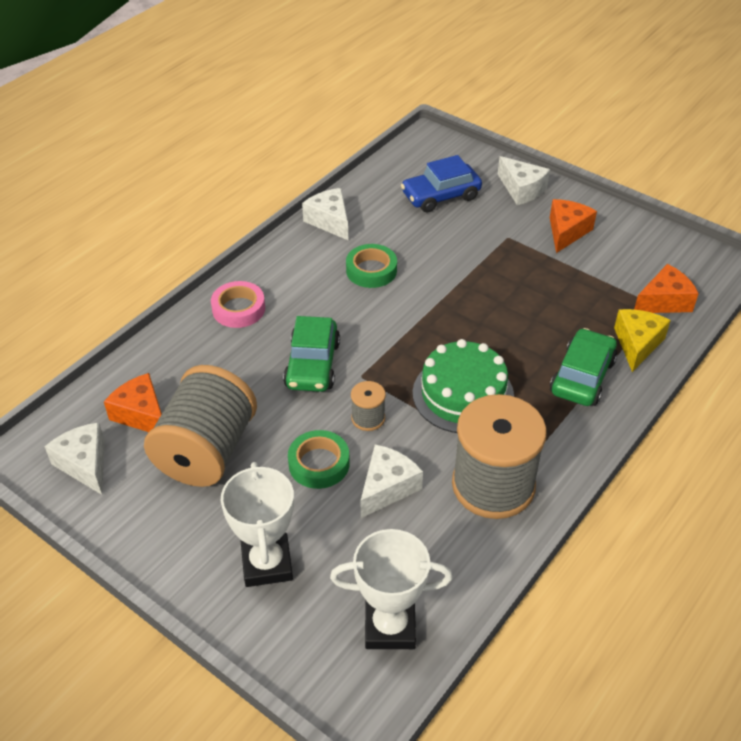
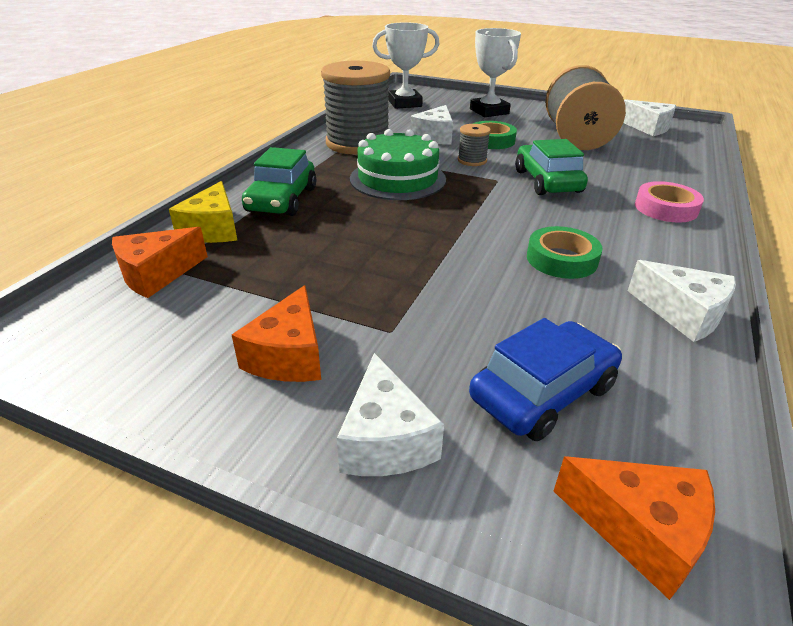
camera: 165 degrees right, 10 degrees down
(142, 414) = (646, 147): orange cheese -> orange cheese (639, 530)
(521, 189) = (385, 440): white cheese -> white cheese turned 135 degrees counterclockwise

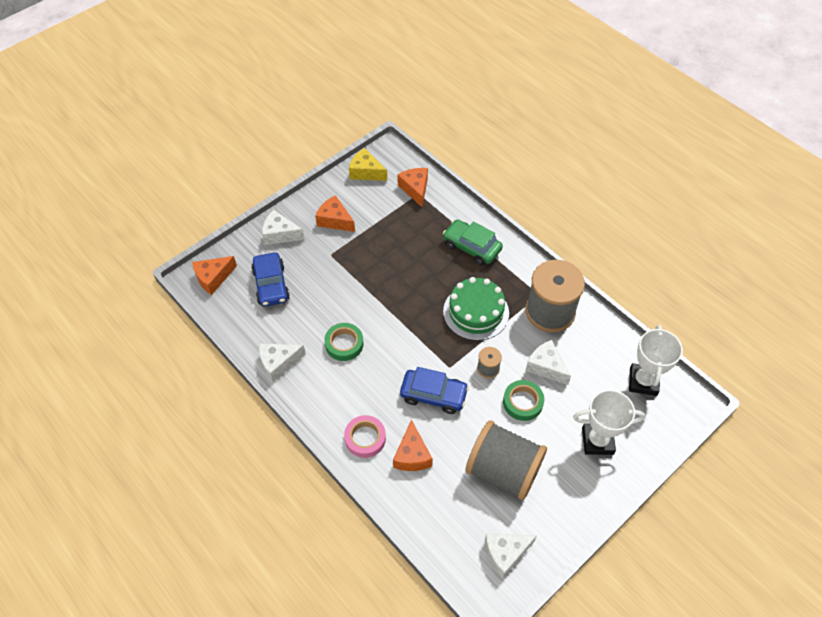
camera: 115 degrees right, 20 degrees up
(213, 229) = (449, 213): yellow cheese -> yellow cheese (366, 172)
(547, 181) = (433, 395): green car -> blue car
(636, 178) = (412, 455): none -> orange cheese

